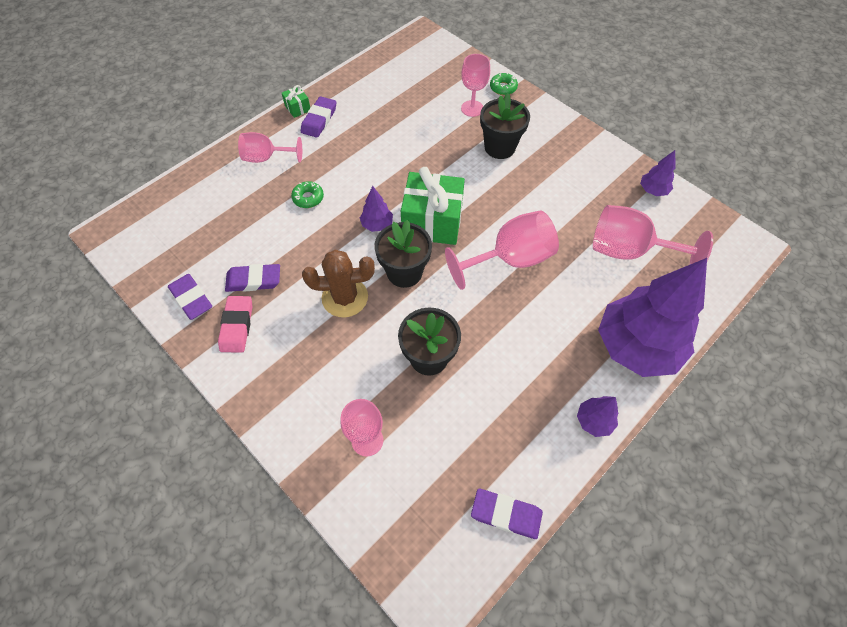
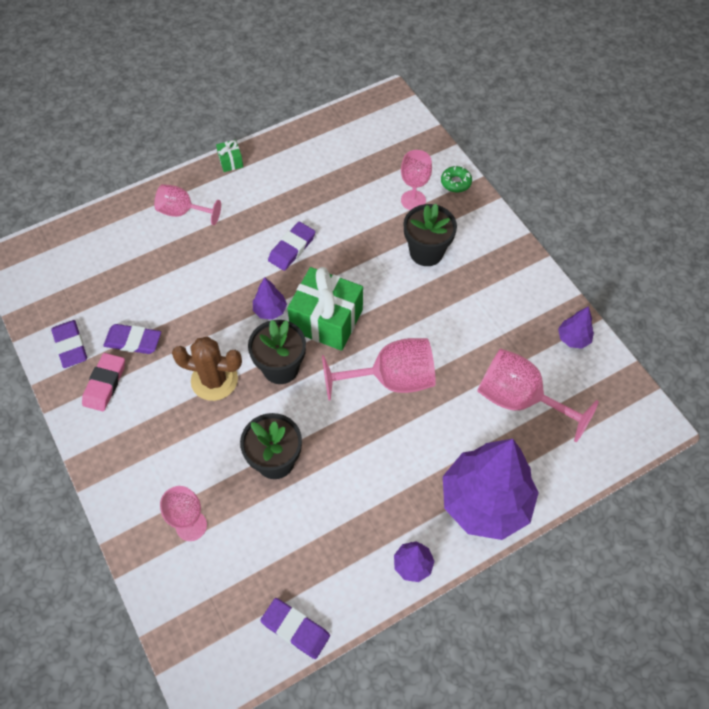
camera: 15 degrees right, 0 degrees up
(308, 198) = (211, 266): green donut -> none
(319, 120) = (248, 180): purple eraser -> purple eraser (292, 248)

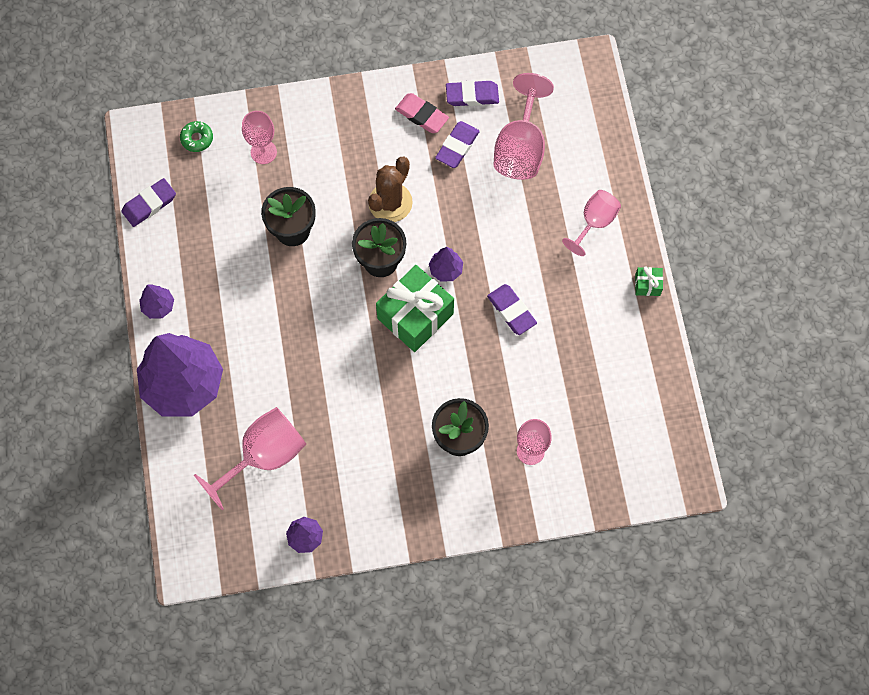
camera: 110 degrees right, 10 degrees up
(391, 379) = (330, 351): pink goblet -> pink goblet (520, 148)
(455, 182) = (539, 505): green donut -> green donut (197, 139)

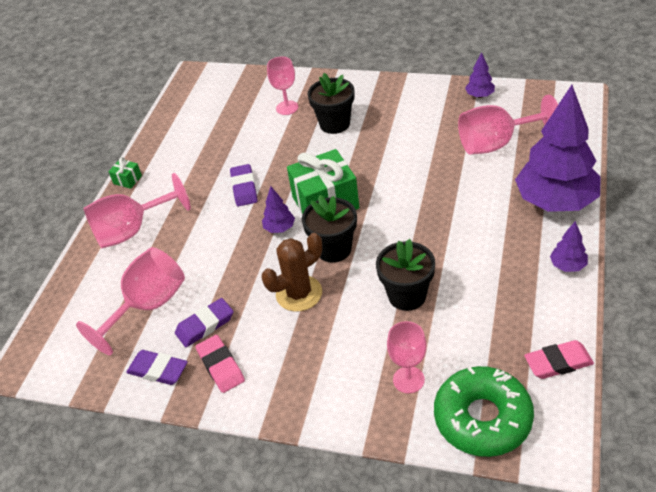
camera: 150 degrees left, 25 degrees down
(149, 204) = (558, 362): purple eraser -> pink eraser
(197, 139) = (482, 418): green donut -> green donut, size x2.33
(594, 222) = (132, 230): pink goblet -> pink goblet, size x1.57

